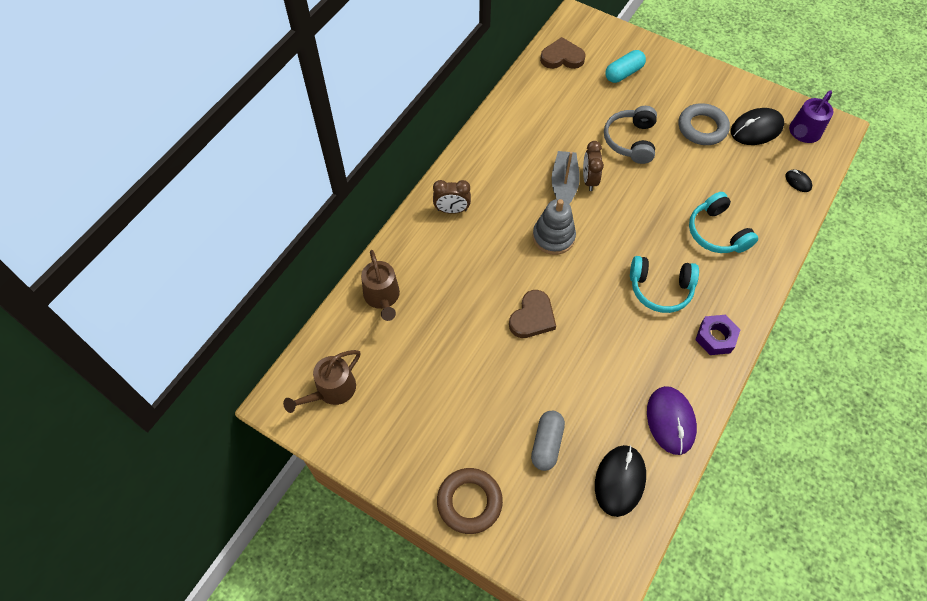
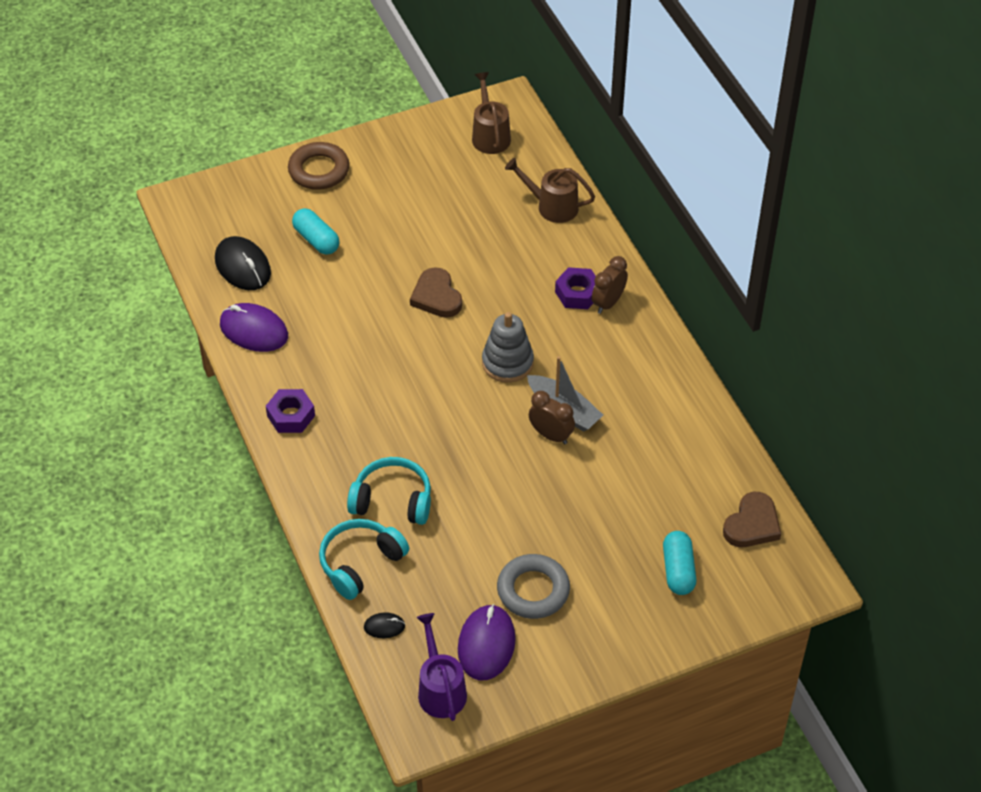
camera: 125 degrees right, 10 degrees down
(457, 232) = (577, 293): none -> purple nut
(546, 444) = (316, 240): grey capsule -> turquoise capsule
(630, 141) = (571, 507): grey headphones -> none
(660, 289) = (376, 409): turquoise headphones -> turquoise headphones (360, 563)
(756, 129) = (486, 644): black mouse -> purple mouse

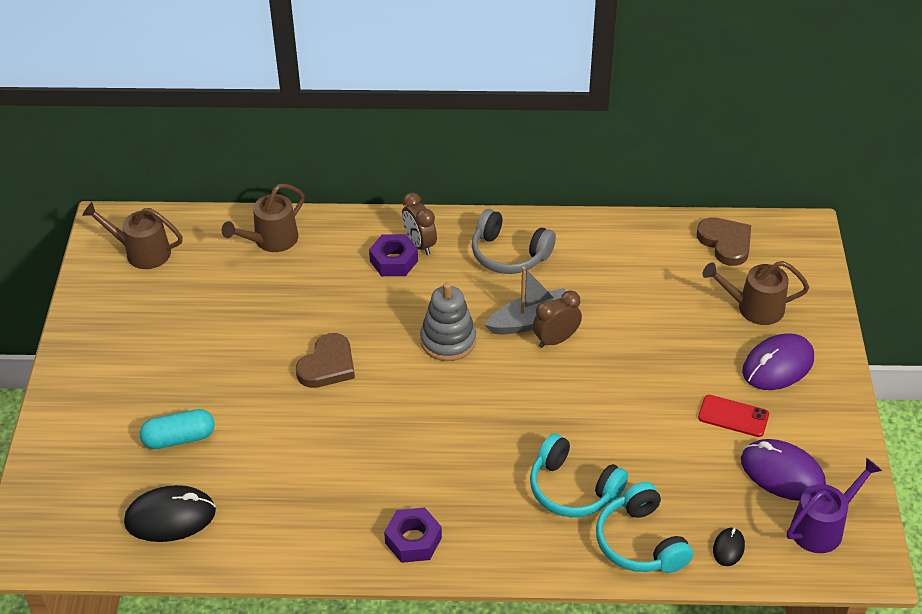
camera: 65 degrees left, 5 degrees down
(254, 330) = (271, 536): purple mouse -> purple mouse (777, 365)
(319, 170) = (79, 403): brown ring -> none
(392, 500) = (573, 489): turquoise headphones -> turquoise headphones turned 90 degrees counterclockwise
(436, 296) = (327, 365): brown heart -> brown heart turned 60 degrees counterclockwise
(440, 689) = (822, 527): purple watering can -> purple watering can turned 135 degrees clockwise
(533, 590) = (733, 416): grey ring -> red phone
(635, 368) = (509, 254): none -> grey headphones
(678, 570) = (754, 308): turquoise capsule -> brown watering can

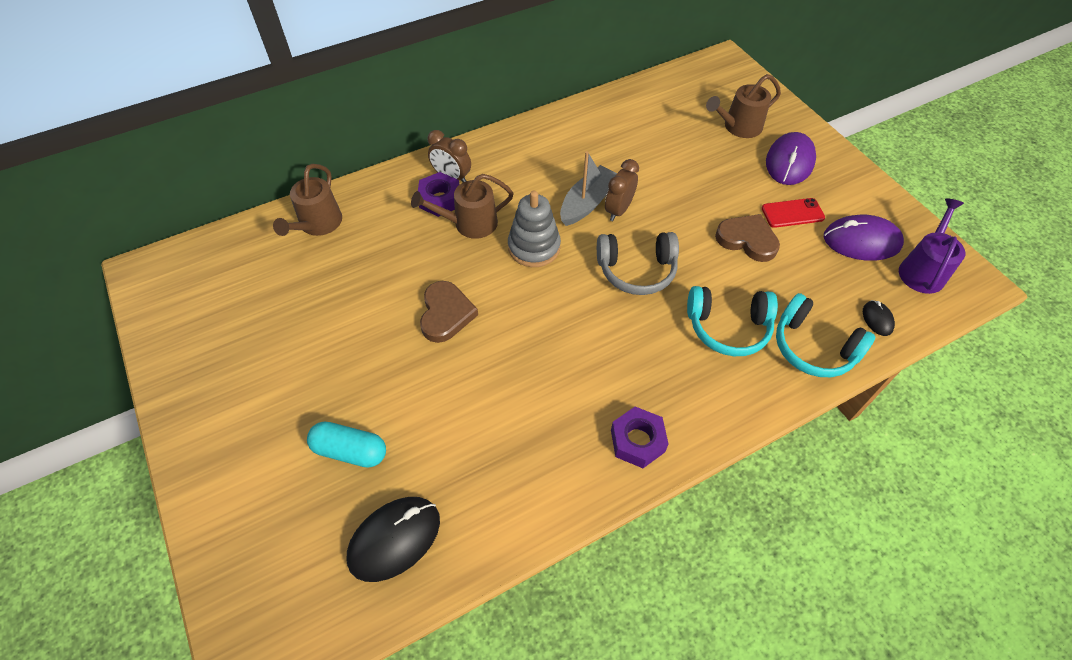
camera: 30 degrees left, 10 degrees up
(142, 252) = (197, 284): brown watering can -> brown watering can (470, 223)
(179, 438) = (350, 450): turquoise capsule -> turquoise capsule turned 60 degrees clockwise
(509, 254) = (530, 157): grey headphones -> grey headphones (636, 270)
(725, 243) = (681, 88): brown heart -> brown heart (747, 240)

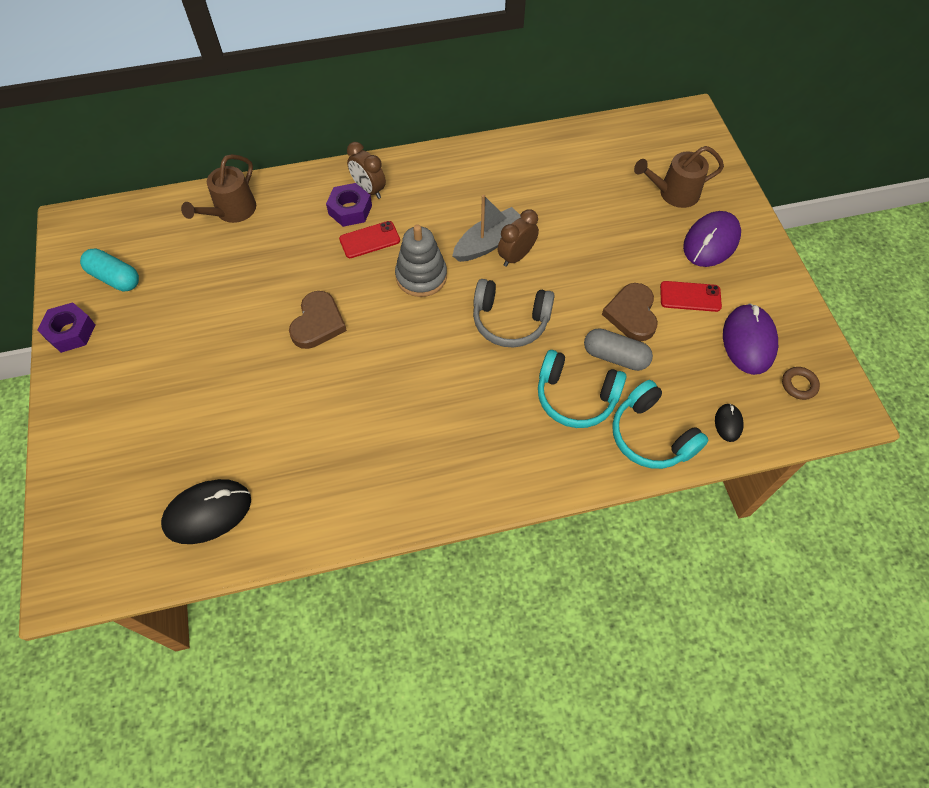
camera: 15 degrees right, 5 degrees up
(350, 450) = (195, 427): turquoise capsule -> turquoise capsule (115, 278)
(470, 223) = (369, 240): brown watering can -> red phone
(637, 441) = (447, 482): purple nut -> purple nut (71, 332)
(747, 240) = (632, 314): brown heart -> brown heart turned 135 degrees counterclockwise
(749, 281) = (615, 356): none -> grey capsule
(861, 241) = (748, 341): purple mouse -> purple mouse turned 75 degrees clockwise
(922, 270) = (799, 385): purple watering can -> brown ring

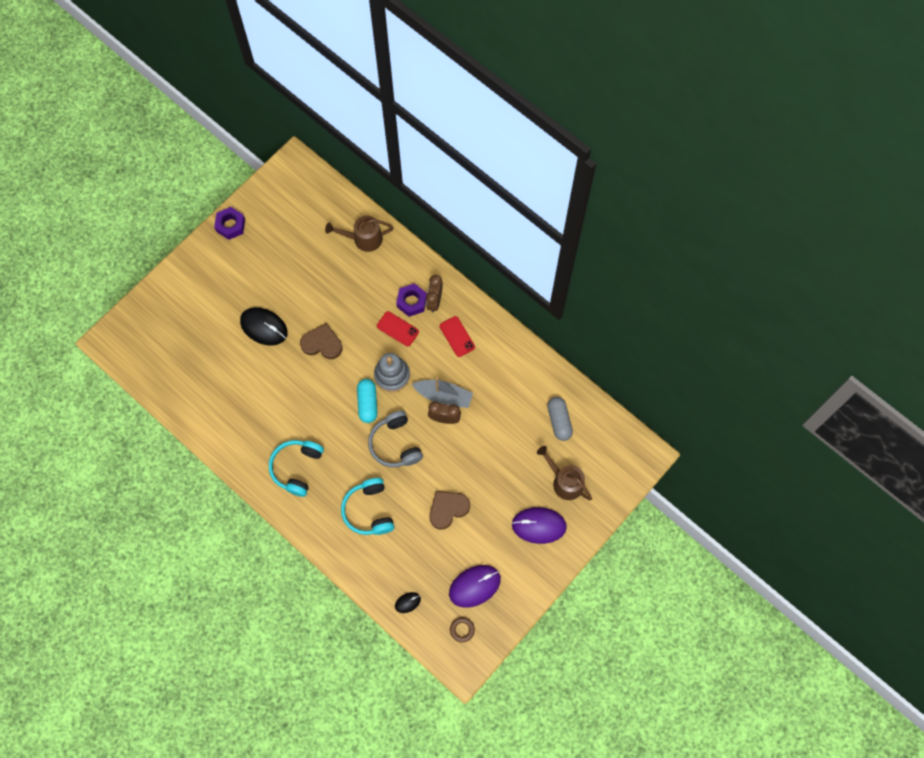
camera: 55 degrees right, 10 degrees up
(115, 278) = (277, 217): turquoise capsule -> turquoise capsule (367, 403)
(208, 512) = (182, 375): black mouse -> black mouse (264, 327)
(318, 323) = (322, 343): brown heart -> brown heart turned 150 degrees counterclockwise
(615, 356) = (411, 516): grey capsule -> grey capsule (559, 421)
(651, 435) = (371, 565): turquoise headphones -> turquoise headphones (297, 468)
(690, 296) = (485, 535): red phone -> red phone (457, 336)

